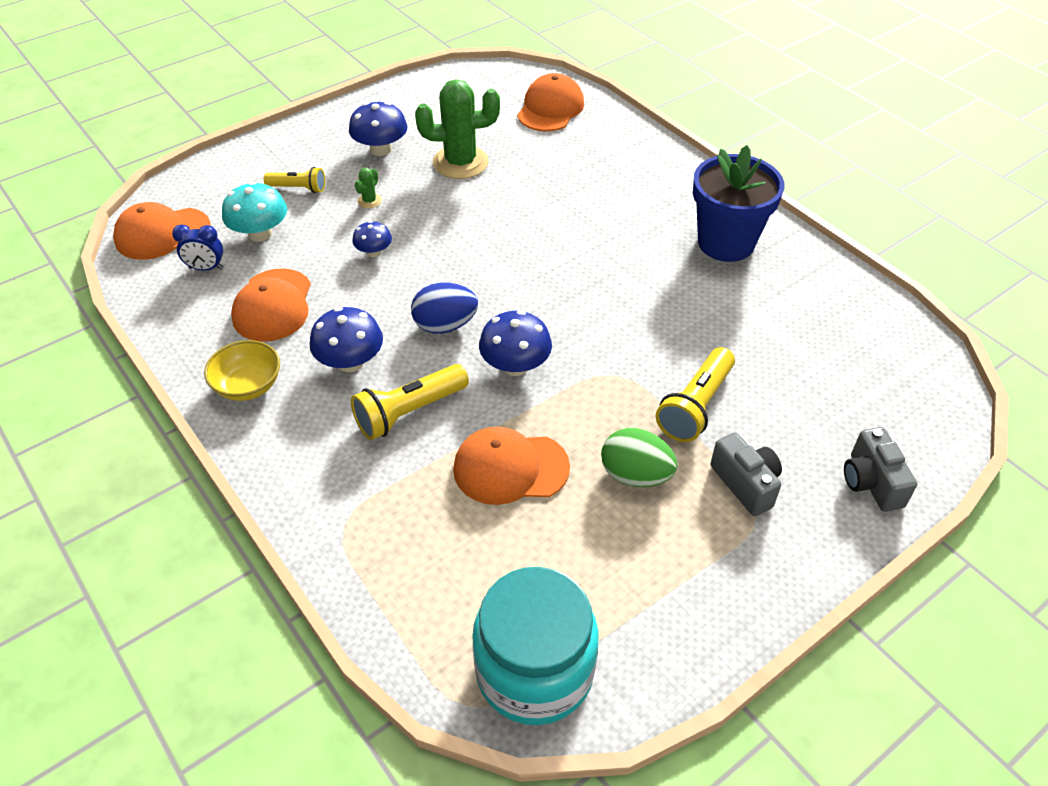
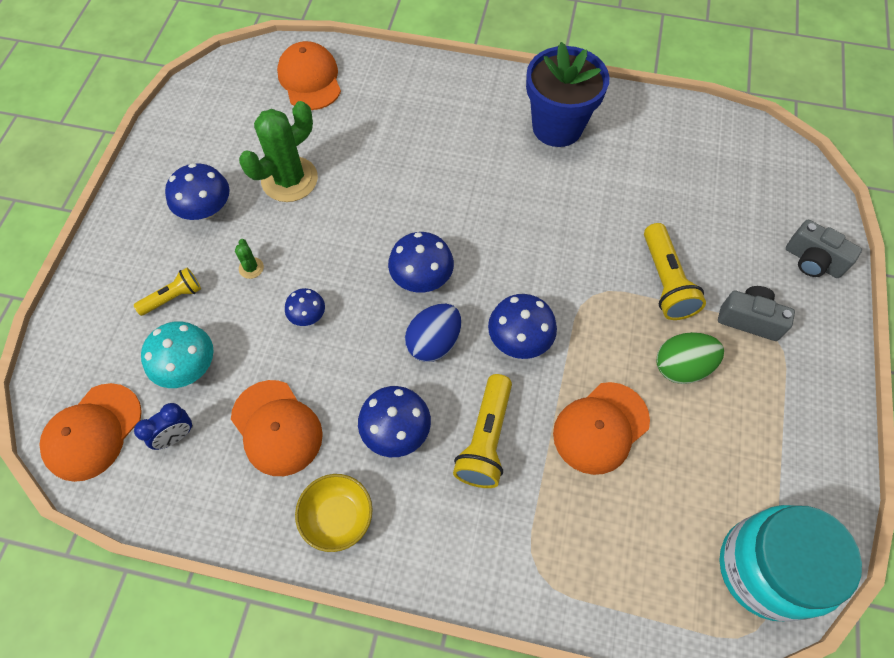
camera: 40 degrees left, 15 degrees up
(486, 278) = (421, 277): none -> blue mushroom

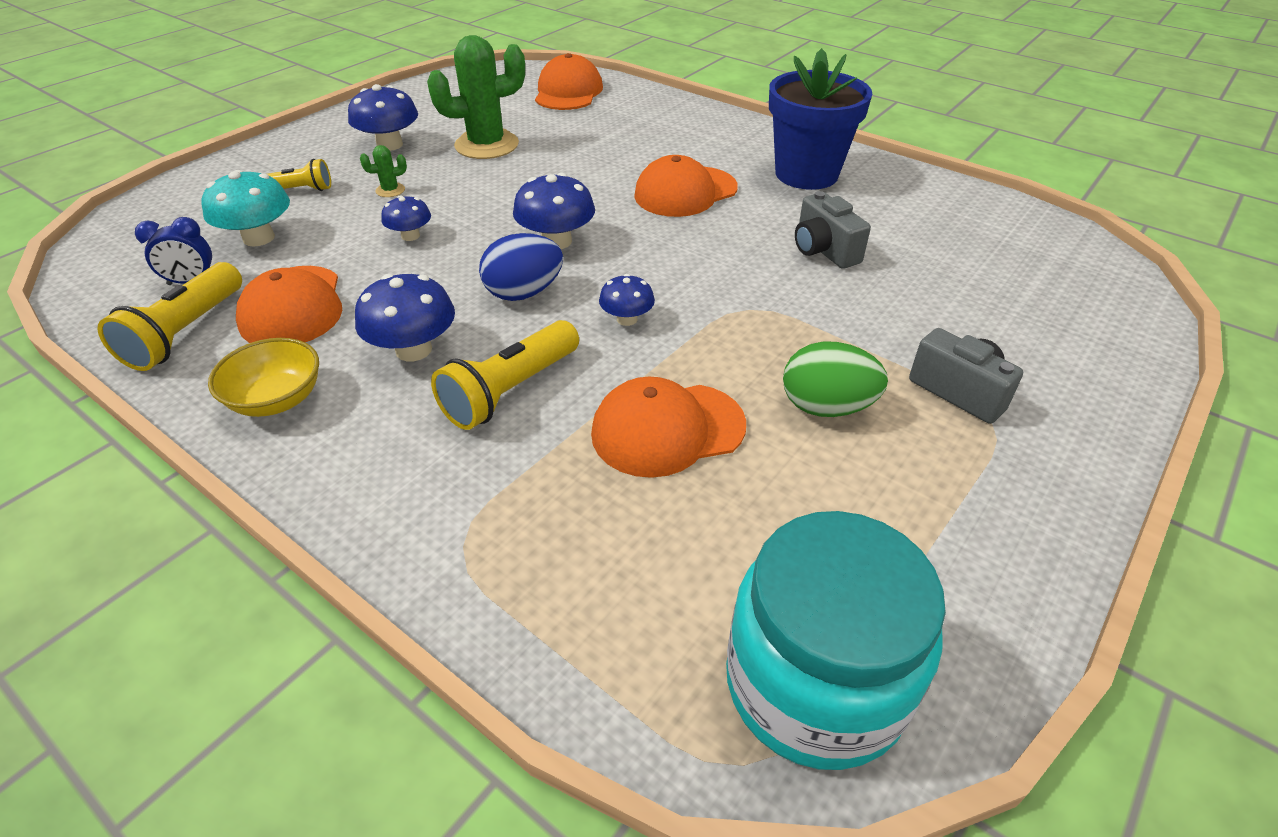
camera: 25 degrees right, 20 degrees down
(93, 432) = (125, 256): orange cap -> orange cap (685, 192)
(251, 268) = (390, 190): green cactus -> green cactus turned 60 degrees clockwise
(519, 339) = (627, 319): blue mushroom -> blue mushroom, size x0.61
(665, 282) = (857, 324): yellow flashlight -> yellow flashlight (185, 333)
(812, 261) = (1094, 363): grey camera -> grey camera (823, 250)

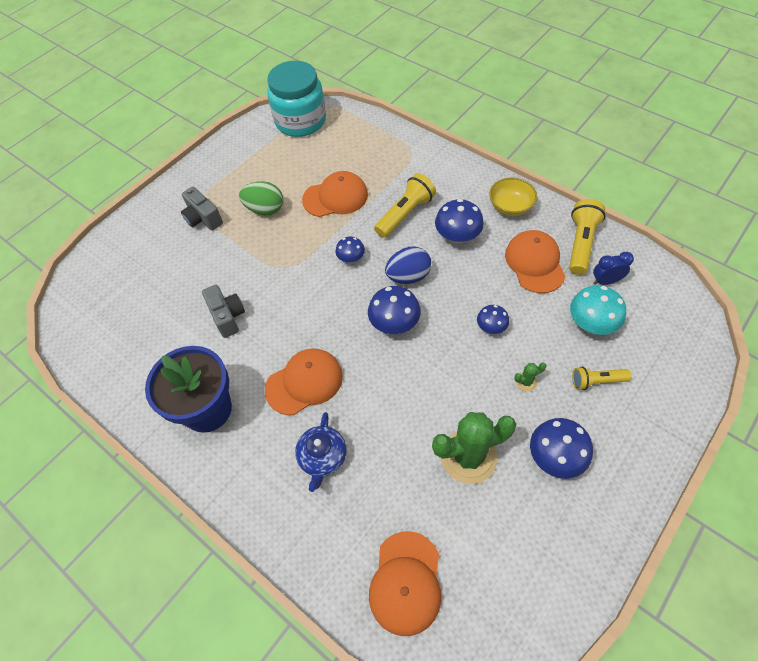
camera: 175 degrees left, 15 degrees up
(653, 145) = (322, 457): none -> blue teapot

